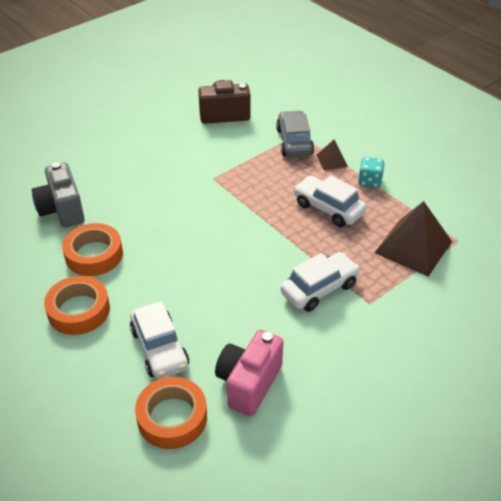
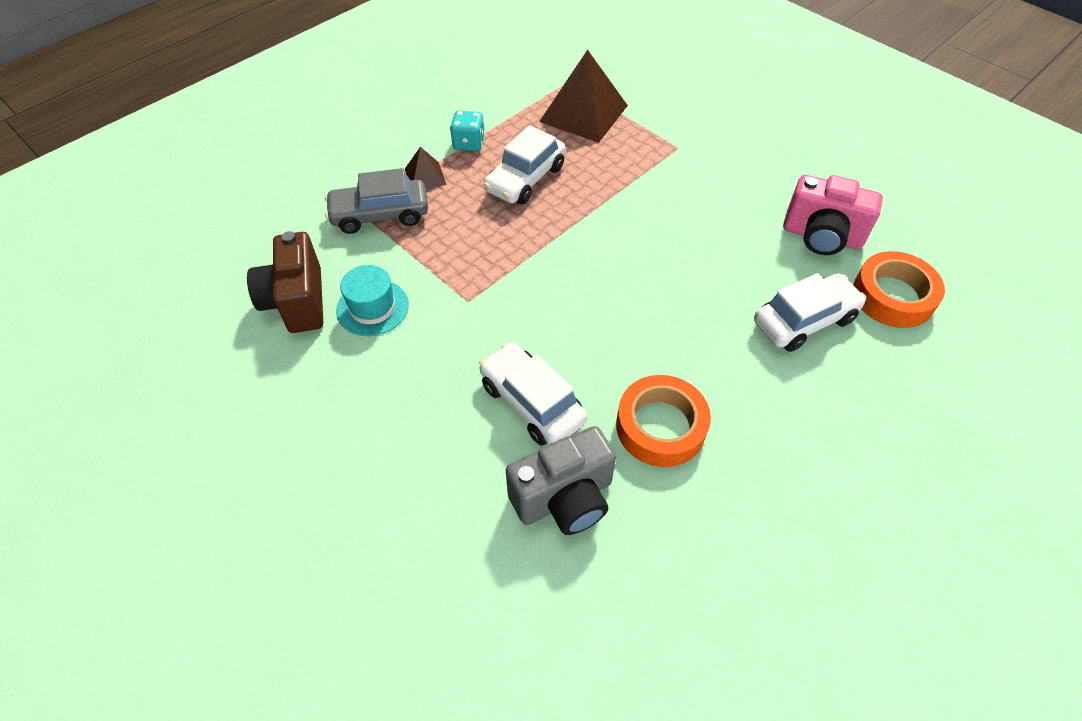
camera: 95 degrees left, 10 degrees up
(79, 310) = (773, 422): orange tape -> none
(214, 141) = (372, 307): none -> turquoise hat
(319, 288) = (666, 185): white car -> white car (531, 403)

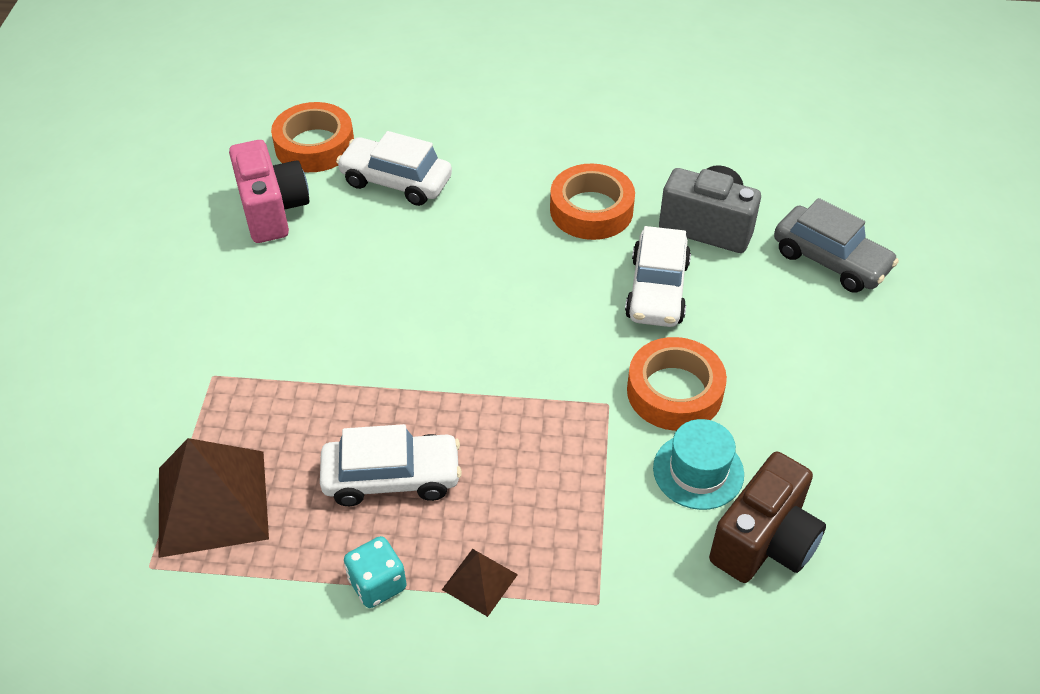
camera: 130 degrees left, 5 degrees down
(380, 215) = (582, 574): grey car -> grey car (830, 260)
(437, 341) = (674, 391): none -> orange tape

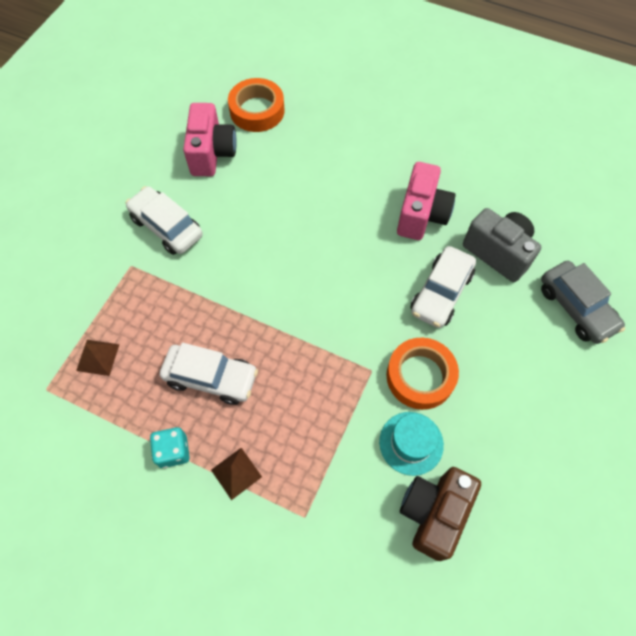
camera: 20 degrees right, 15 degrees up
(212, 502) = (98, 357): brown pyramid -> brown pyramid, size x0.49
(396, 181) = (299, 154): white car -> white car (167, 227)
(591, 210) = (421, 215): orange tape -> pink camera
(764, 542) = (433, 513): brown camera -> brown camera turned 150 degrees clockwise

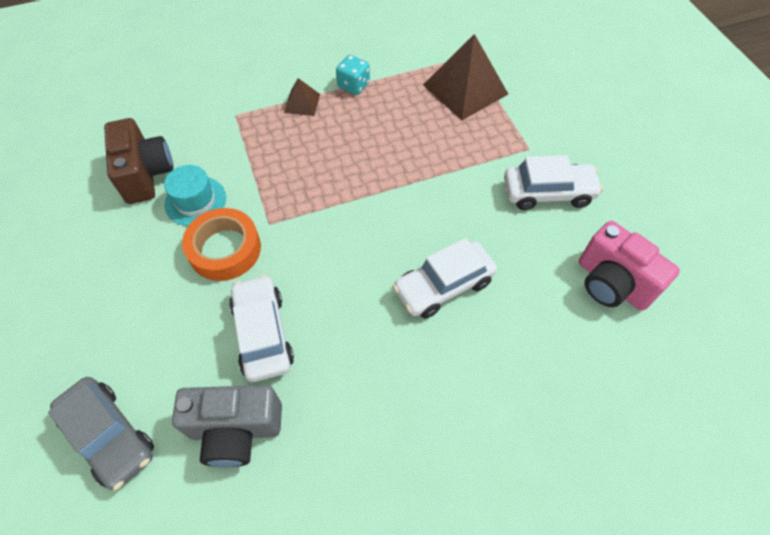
camera: 135 degrees right, 5 degrees down
(98, 357) = (465, 89): brown pyramid -> brown pyramid, size x2.02
(211, 377) = (379, 133): white car -> white car (443, 286)
(257, 110) = (646, 371): orange tape -> none
(421, 215) = (352, 402): pink camera -> none
(576, 308) = (110, 435): grey car -> grey car turned 150 degrees counterclockwise

